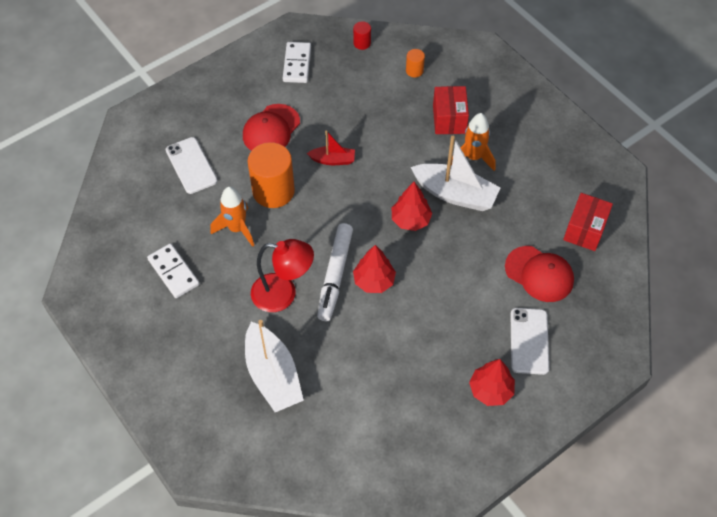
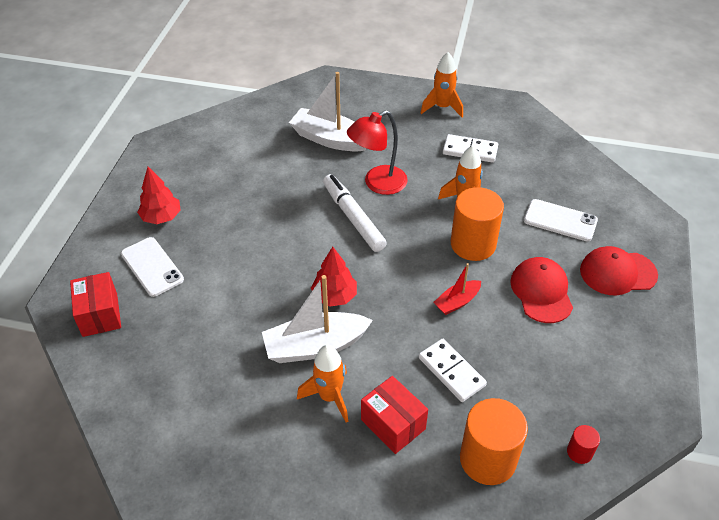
camera: 140 degrees right, 10 degrees down
(136, 337) = (442, 107): none -> orange rocket
(297, 64) = (607, 373): white domino -> white domino (451, 371)
(374, 281) = (318, 232): red tree -> none
(414, 71) = (487, 459): orange cylinder -> orange cylinder, size x2.18
(539, 274) = (178, 324): red cap -> red cap (617, 273)
(584, 230) = (157, 396): red box -> red box (100, 315)

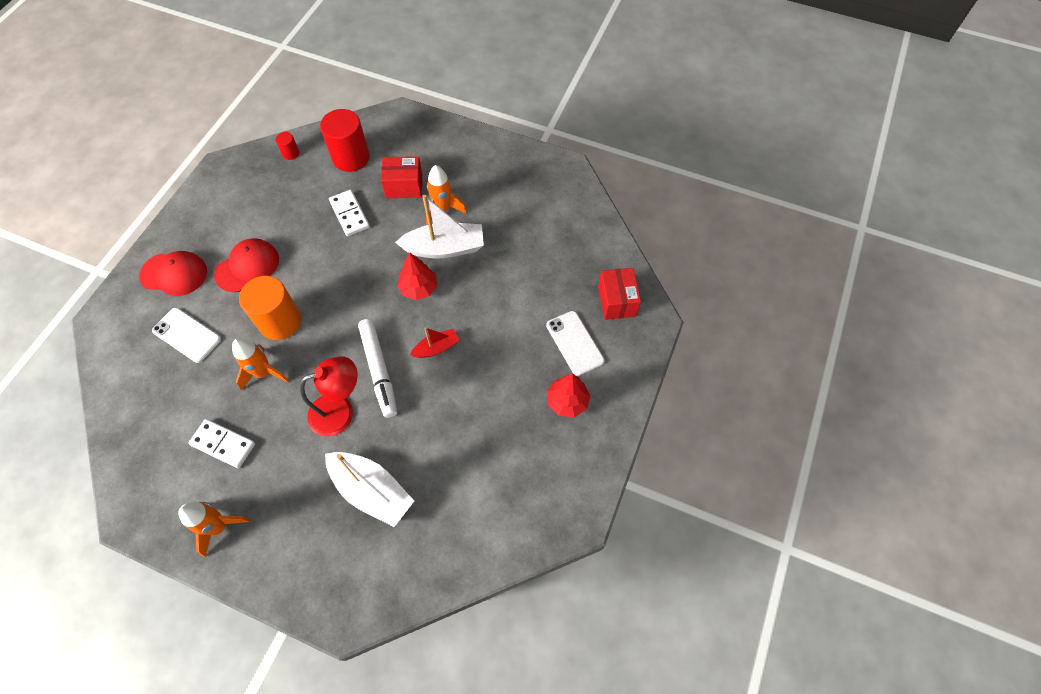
camera: 170 degrees left, 15 degrees up
(393, 424) = (404, 186): red box -> red box turned 60 degrees counterclockwise
(457, 302) = (320, 268): red boat -> red boat (436, 348)
(487, 459) = (351, 157): orange cylinder -> red cylinder
(541, 291) = (247, 266): red cap -> red cap turned 135 degrees counterclockwise

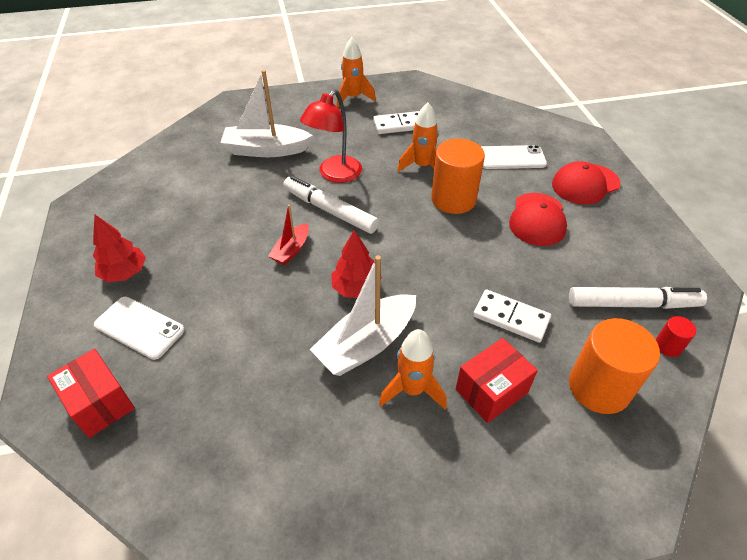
camera: 145 degrees right, 15 degrees down
(275, 181) = (632, 304): none -> white marker
(351, 157) = (599, 387): red cylinder -> orange cylinder

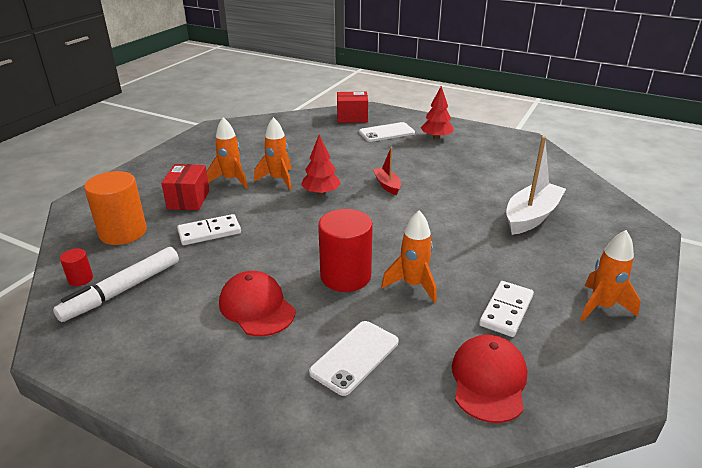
camera: 130 degrees right, 15 degrees down
(330, 210) = (410, 213): white marker -> none
(335, 175) = (455, 234): red lamp -> none
(366, 344) = (278, 180): white boat -> orange rocket
(453, 199) = (345, 276): orange cylinder -> red cylinder
(585, 184) = (245, 382): red cap -> red cap (488, 380)

